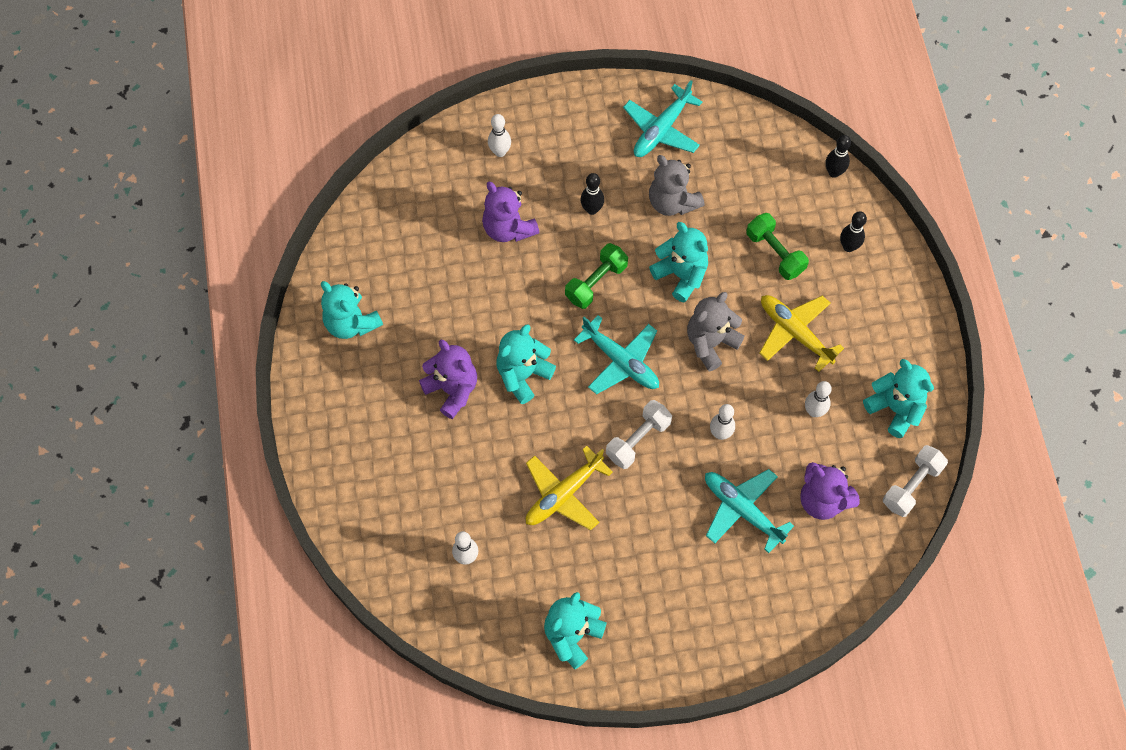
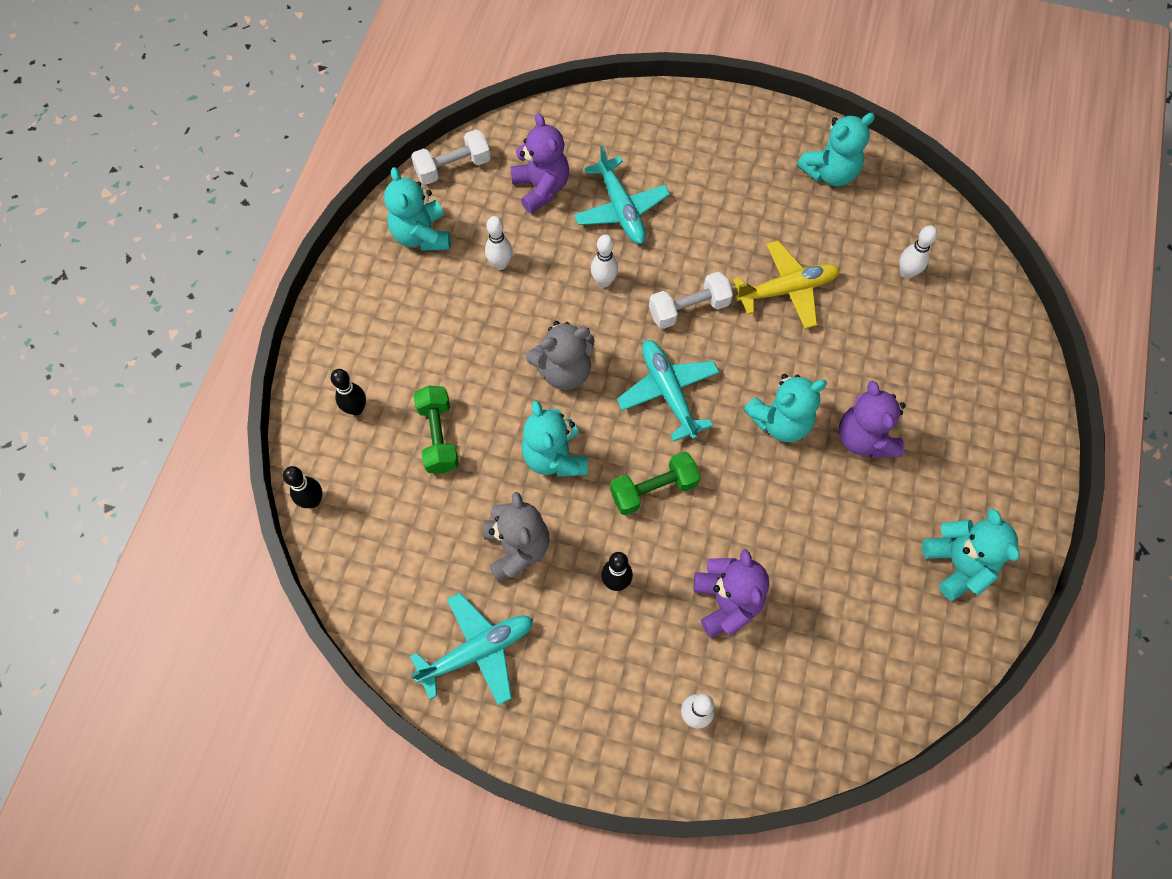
camera: 155 degrees left, 0 degrees up
(795, 333) = (471, 344): yellow plane -> none

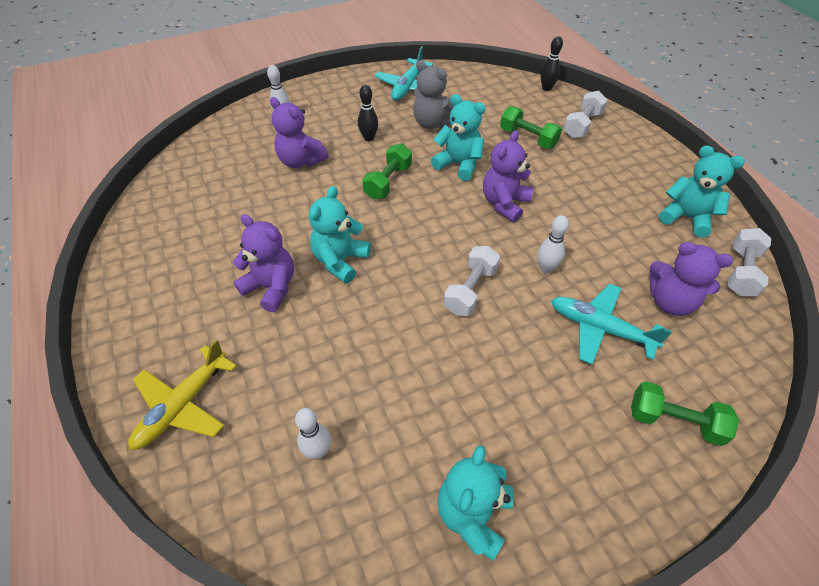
camera: 140 degrees right, 15 degrees down
(356, 409) = (582, 125): black bowling pin -> white dumbbell
(500, 264) = (620, 234): white bowling pin -> none
(564, 371) = (504, 203): grey teddy bear -> purple teddy bear
(646, 128) = (674, 421): none -> green dumbbell
(668, 392) = (430, 232): turquoise plane -> none
(787, 289) = (412, 356): yellow plane -> yellow plane (183, 405)
(957, 564) = (160, 253): turquoise teddy bear -> none

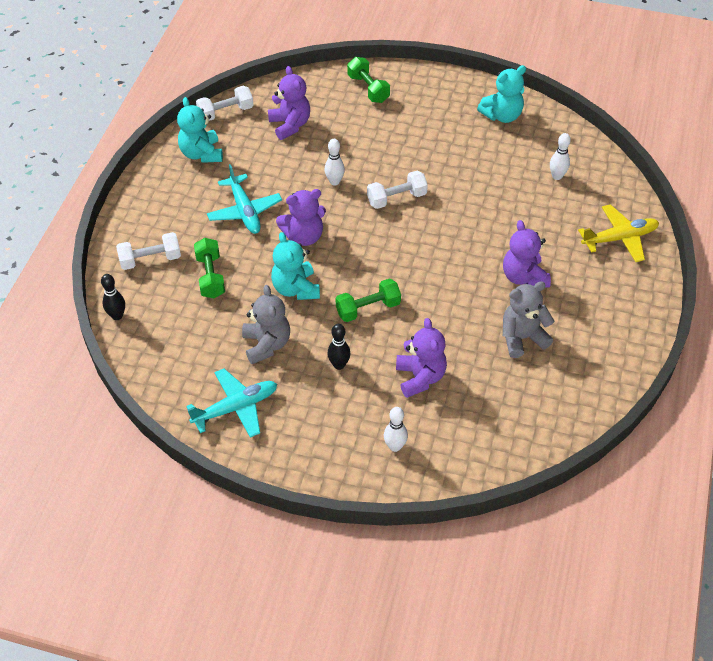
camera: 140 degrees left, 0 degrees up
(236, 232) = (522, 338): none -> grey teddy bear
(340, 261) = (462, 267): turquoise teddy bear -> none
(599, 328) = (348, 138): turquoise plane -> turquoise plane (244, 211)

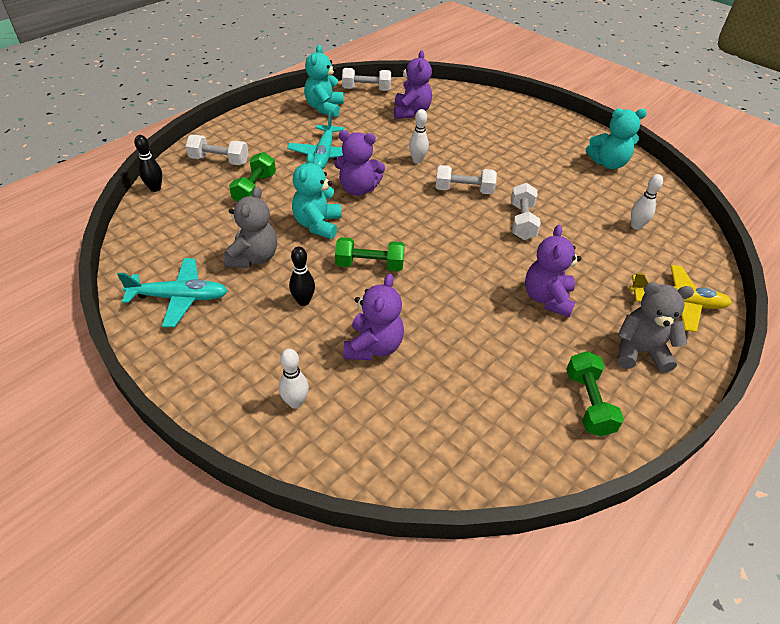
camera: 25 degrees right, 5 degrees down
(368, 89) = (496, 109): green dumbbell -> green dumbbell (588, 403)
(464, 211) = (522, 221): none -> white dumbbell
(522, 338) = (509, 354): grey teddy bear -> grey teddy bear (640, 351)

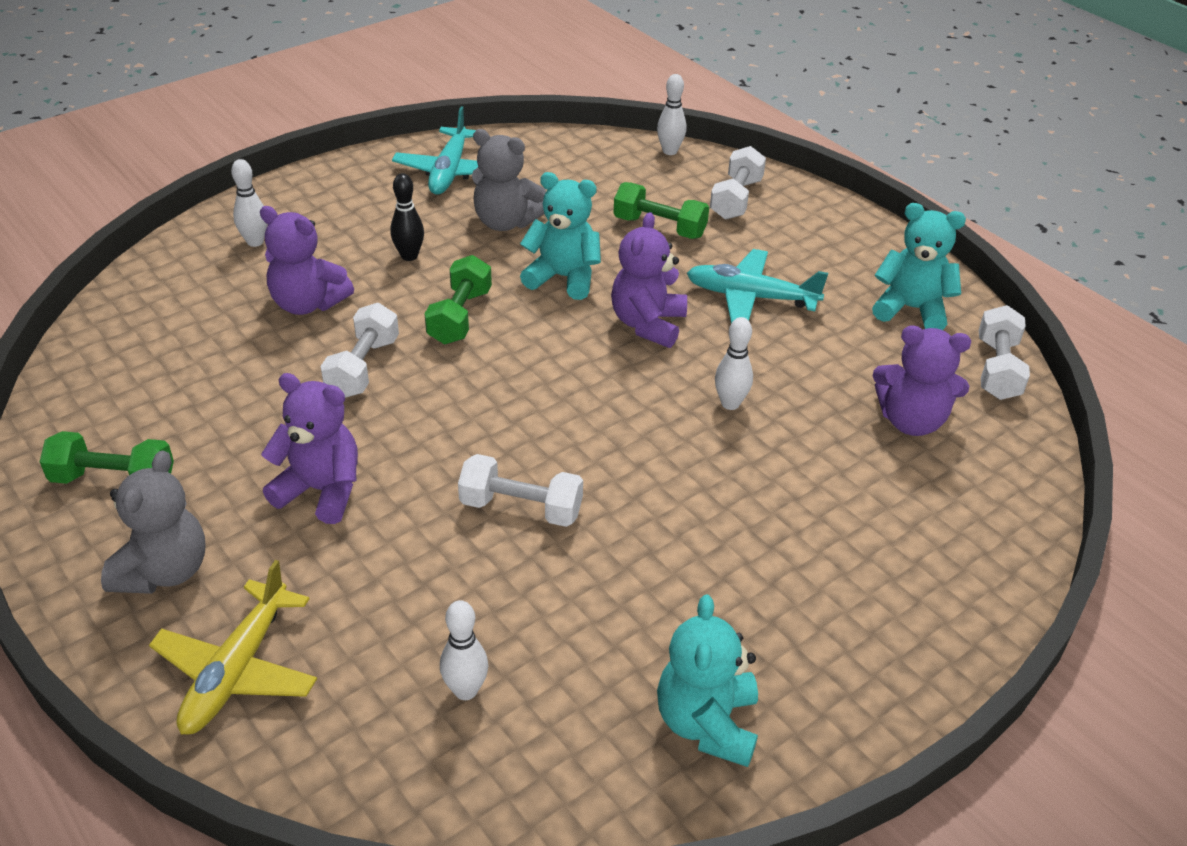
camera: 100 degrees right, 5 degrees down
(155, 188) = (670, 151): black bowling pin -> white bowling pin
(464, 190) = (628, 448): white dumbbell -> white dumbbell (363, 367)

